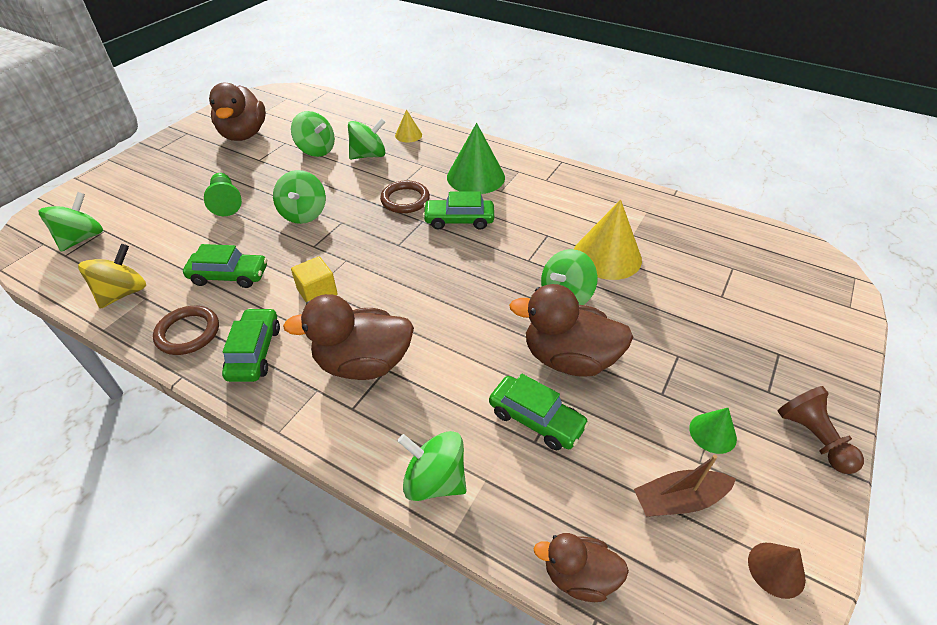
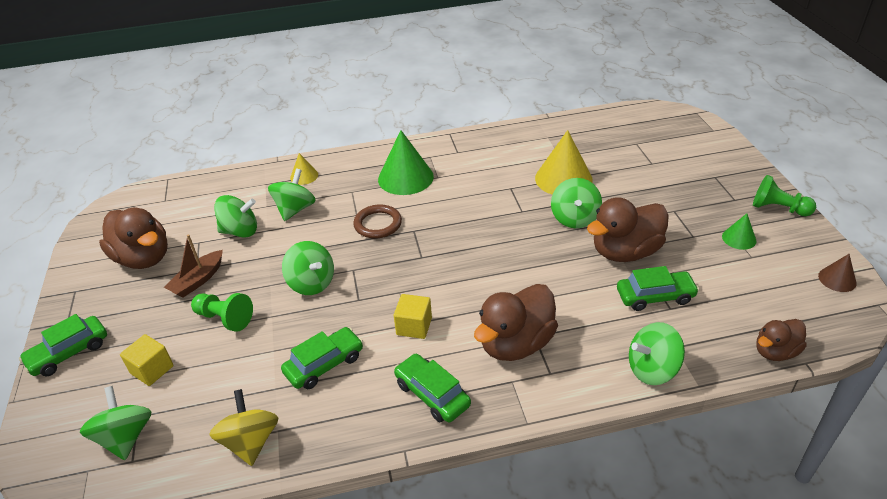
camera: 40 degrees left, 5 degrees down
(149, 207) = (152, 370): none -> yellow cube
(188, 333) = (359, 423): brown ring -> none
(459, 220) = (439, 214): green car -> green car (69, 353)
(678, 500) = (766, 281): brown boat -> brown boat (198, 280)
(813, 438) = (778, 208): brown pawn -> green pawn

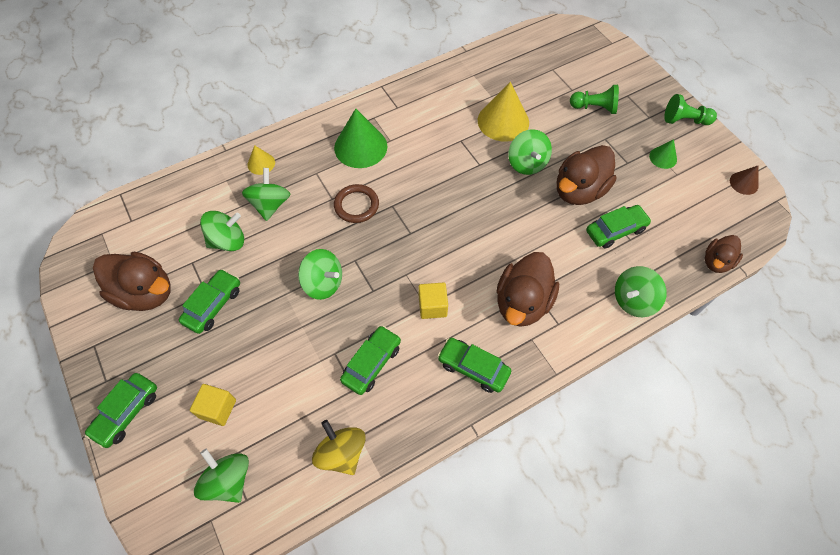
camera: 20 degrees left, 20 degrees up
(198, 280) = (213, 305): brown boat -> green car
(224, 318) = (259, 339): green pawn -> green pawn (594, 108)

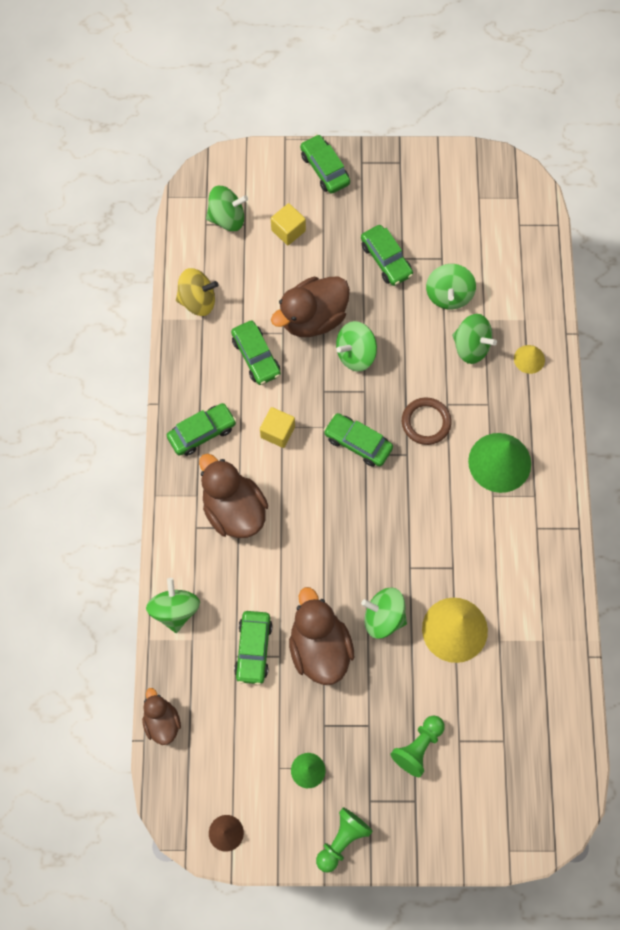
camera: 120 degrees right, 10 degrees up
(145, 293) = (430, 213): brown duck -> brown duck (313, 318)
(404, 243) = (358, 443): none -> green car

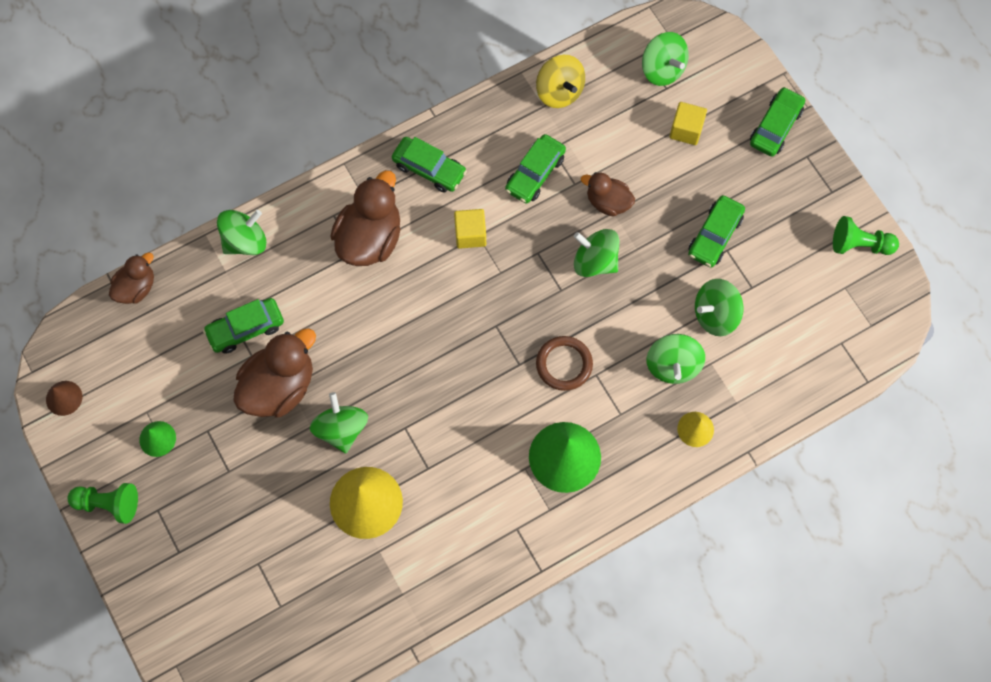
camera: 60 degrees right, 0 degrees up
(313, 318) = (607, 202): brown duck -> brown duck, size x0.58
(358, 443) = (503, 312): green car -> none
(418, 747) = (232, 527): green pawn -> green pawn (859, 244)

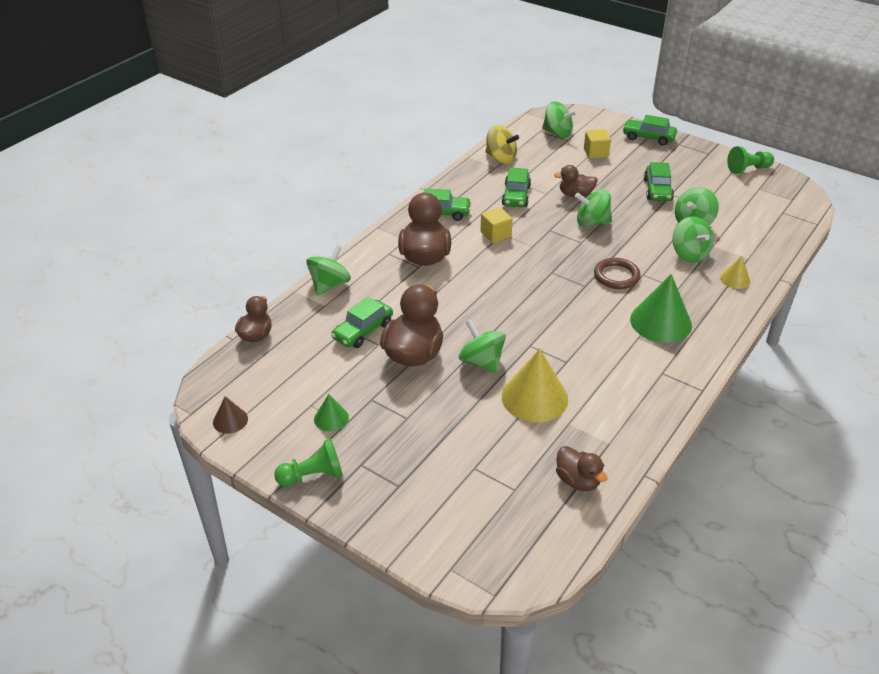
camera: 25 degrees left, 30 degrees down
(344, 624) = (578, 481): none -> brown duck
(775, 126) = (648, 137): green car -> green car turned 75 degrees counterclockwise

